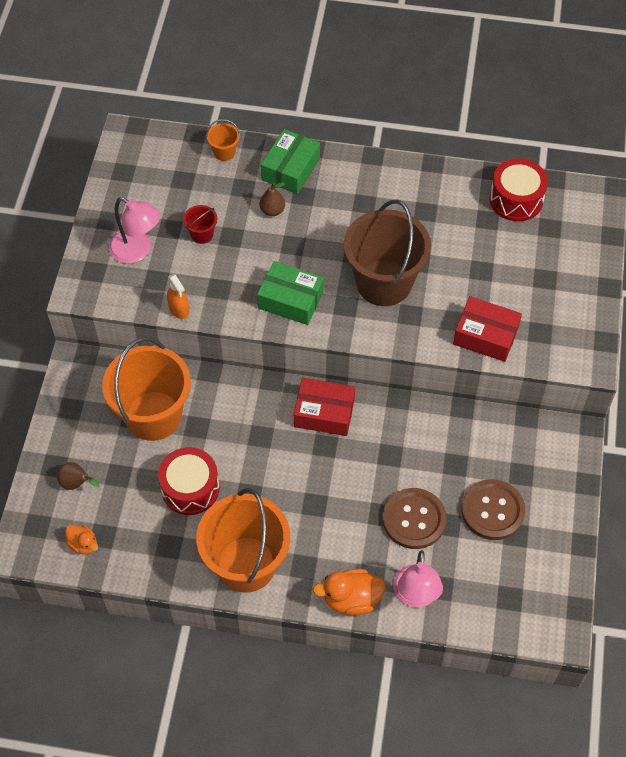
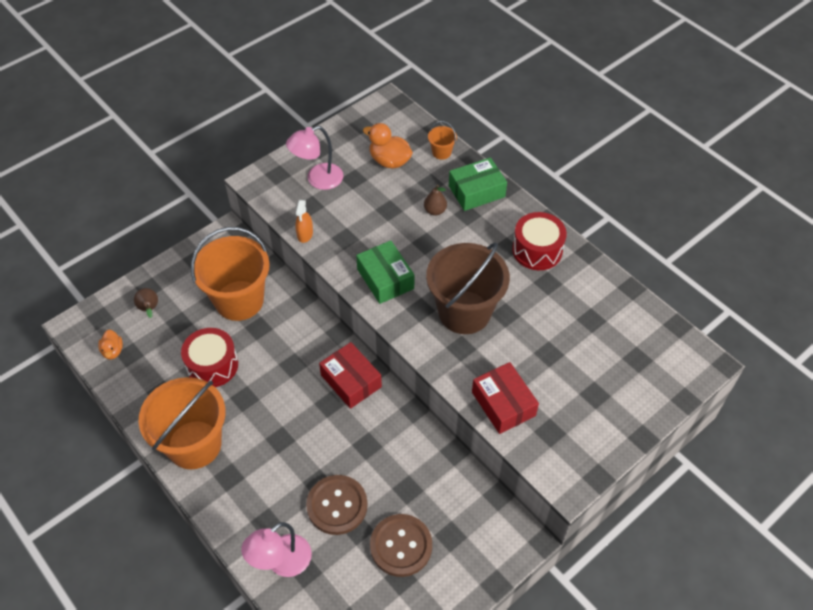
camera: 40 degrees right, 5 degrees down
(137, 251) = (318, 179): pink lamp -> pink lamp turned 75 degrees clockwise
(202, 234) = (370, 196): red bucket -> none
(351, 599) = (236, 527): orange duck -> orange duck (389, 161)
(516, 199) = (630, 320): red drum -> red drum (537, 250)

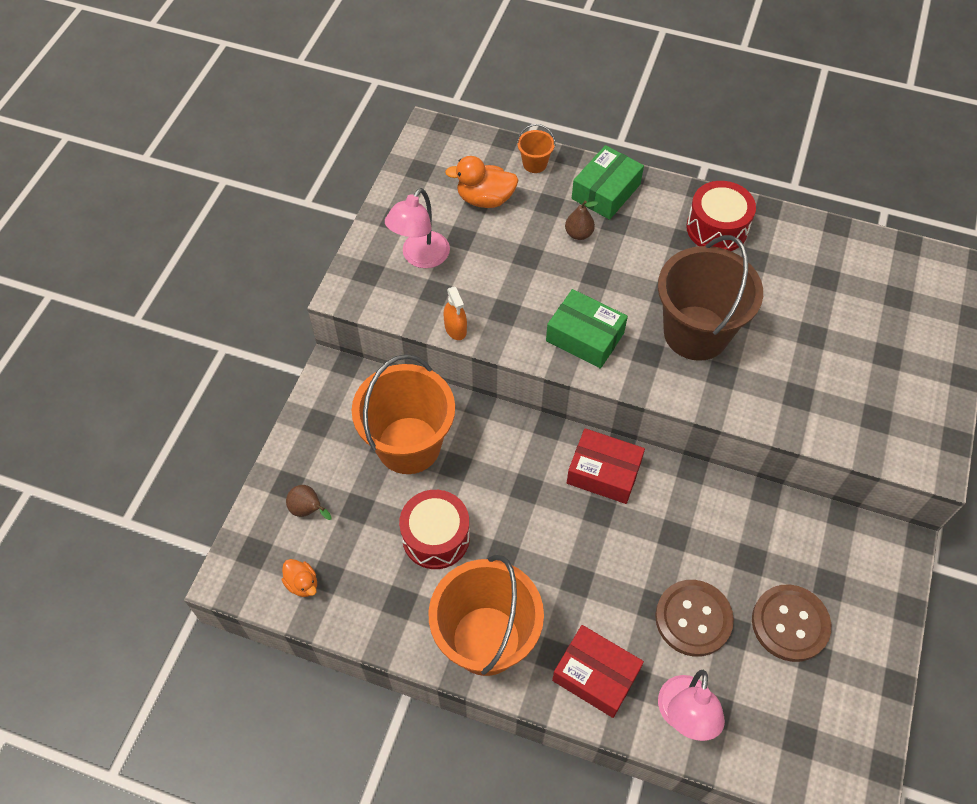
camera: 30 degrees left, 5 degrees up
(503, 404) = (810, 412): red box -> red box (595, 675)

